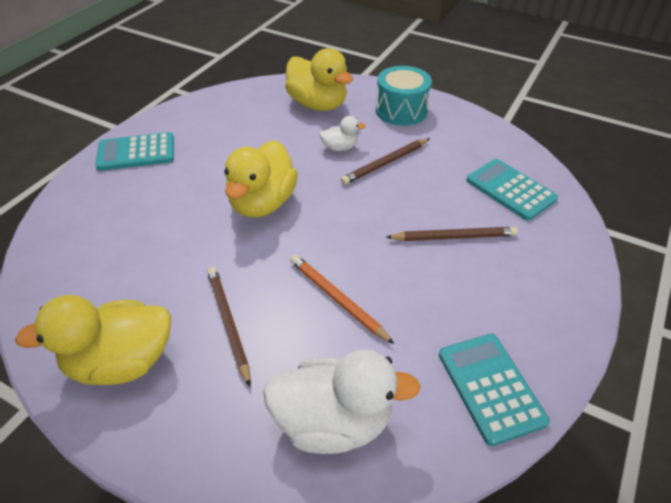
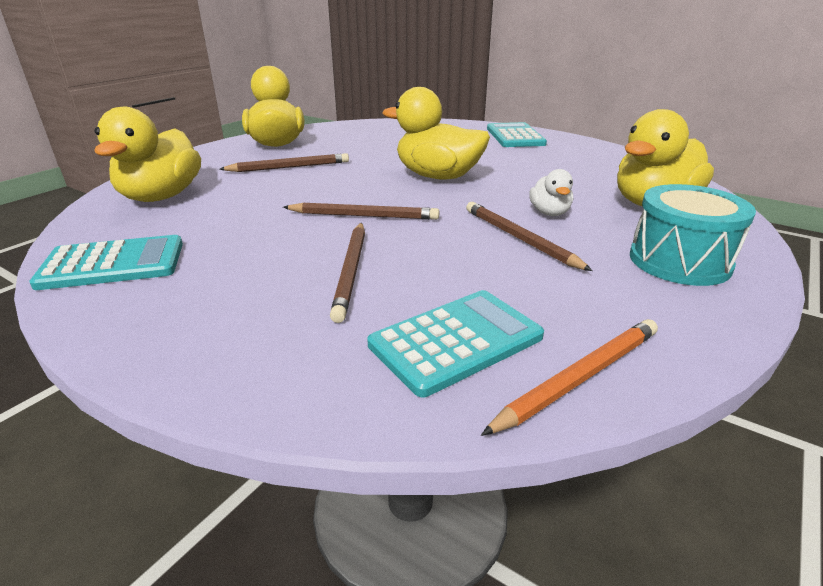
camera: 95 degrees right, 15 degrees down
(333, 422) = (161, 197): white duck -> yellow duck
(337, 299) = (287, 202): orange pencil -> orange pencil (579, 378)
(361, 242) = (363, 216): none -> brown pencil

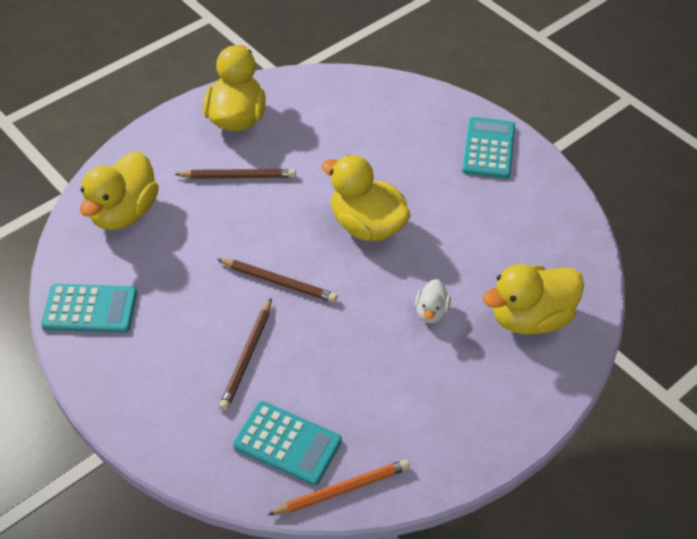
camera: 15 degrees right, 20 degrees up
(456, 341) = (287, 443): turquoise calculator -> turquoise calculator turned 45 degrees clockwise
(520, 238) = (386, 344): brown pencil -> none
(679, 261) = (486, 401): turquoise drum -> none

